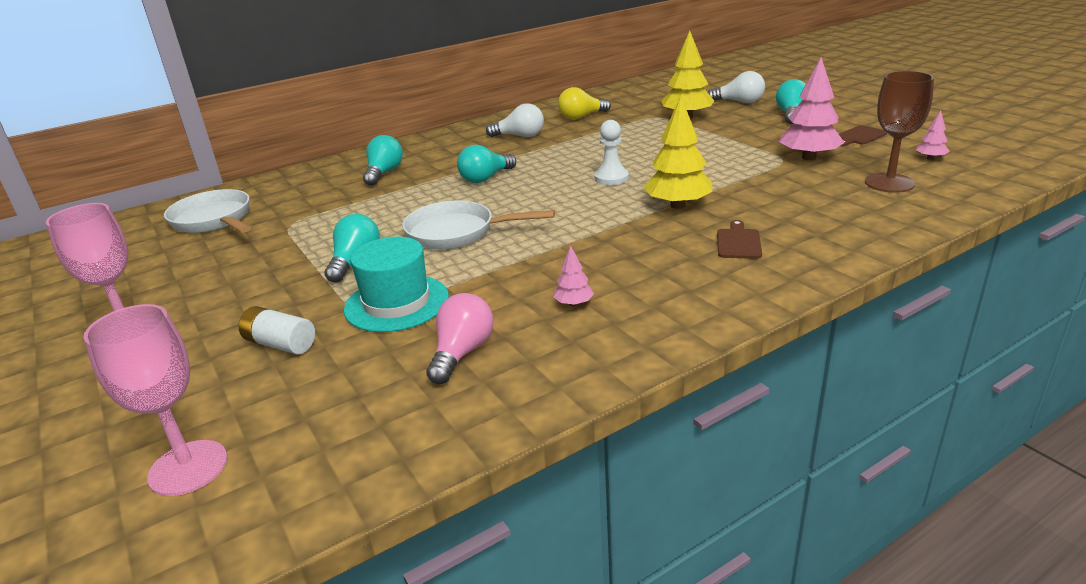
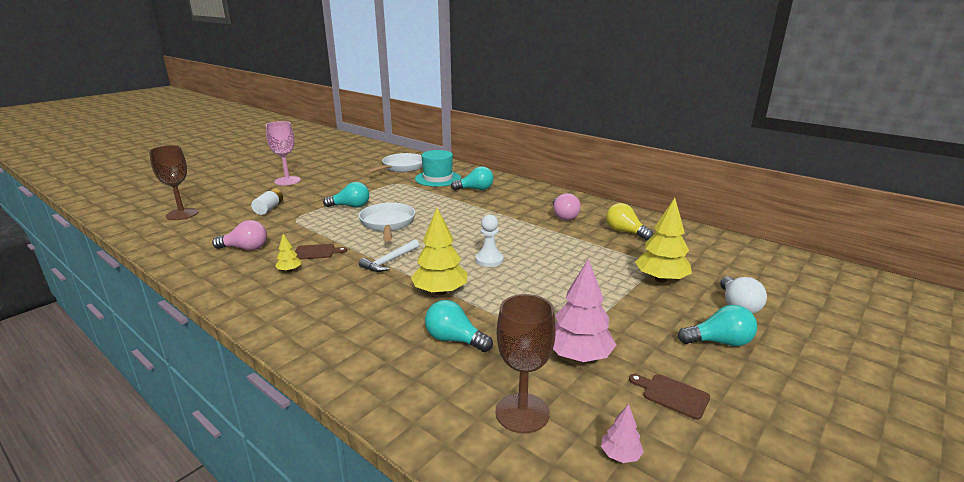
camera: 70 degrees right, 5 degrees down
(188, 468) = (182, 214): pink goblet -> brown goblet
(396, 303) = (302, 224): turquoise hat -> turquoise hat (438, 178)
(486, 178) = (475, 218): turquoise light bulb -> turquoise light bulb (454, 340)
(520, 136) = (563, 216): white light bulb -> pink light bulb
(573, 303) = (289, 270): pink tree -> yellow tree
(583, 232) = (389, 261): none -> white hammer
(738, 242) = (372, 323): brown cutting board -> brown cutting board (316, 252)

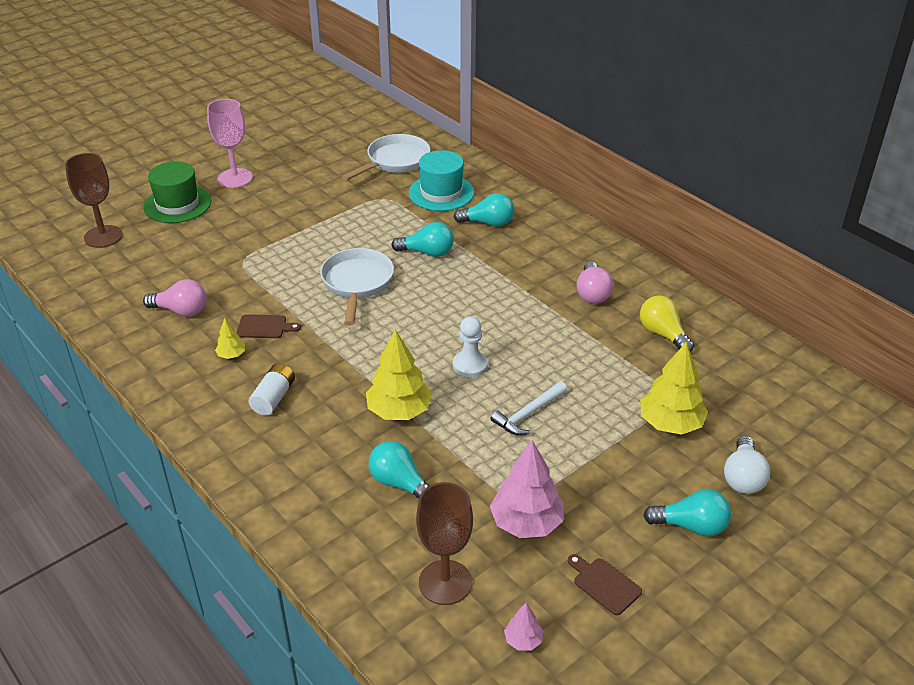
camera: 10 degrees right, 15 degrees up
(243, 195) = (177, 204): none -> green hat
(269, 208) = (210, 236): white battery -> white battery (273, 398)
(350, 206) = (314, 243): turquoise light bulb -> turquoise light bulb (427, 252)
(389, 261) = (349, 353): white hammer -> white hammer (528, 414)

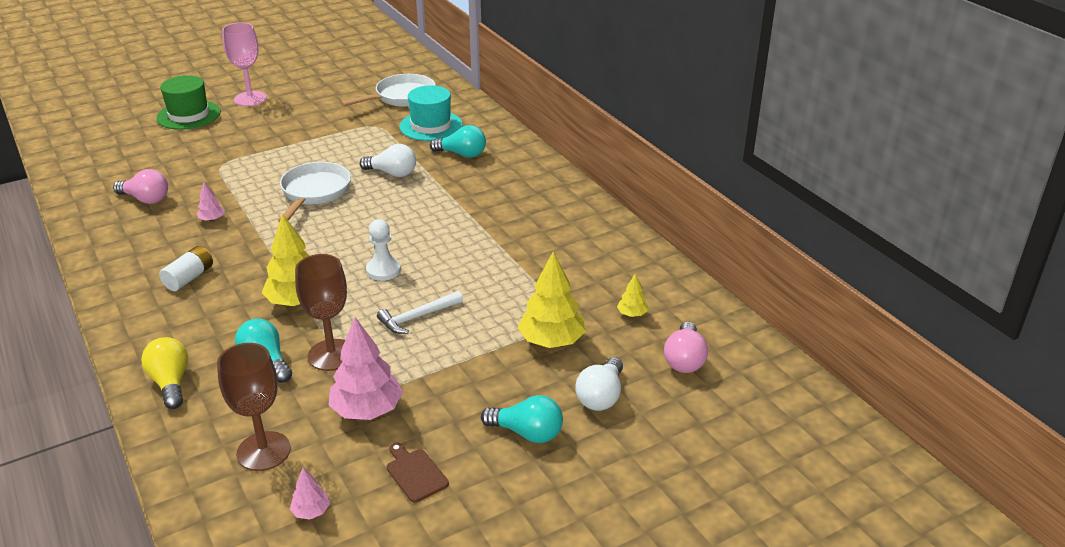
camera: 10 degrees right, 5 degrees down
(103, 236) = (111, 135): brown goblet -> brown goblet (331, 355)
(231, 355) = (170, 239): yellow tree -> yellow tree (632, 314)
(264, 327) = (212, 219): brown cutting board -> pink tree
(427, 252) = (392, 173): turquoise light bulb -> white light bulb
(592, 293) = (531, 222): pink light bulb -> pink light bulb (684, 359)
(663, 334) = (583, 263): yellow light bulb -> yellow light bulb (171, 383)

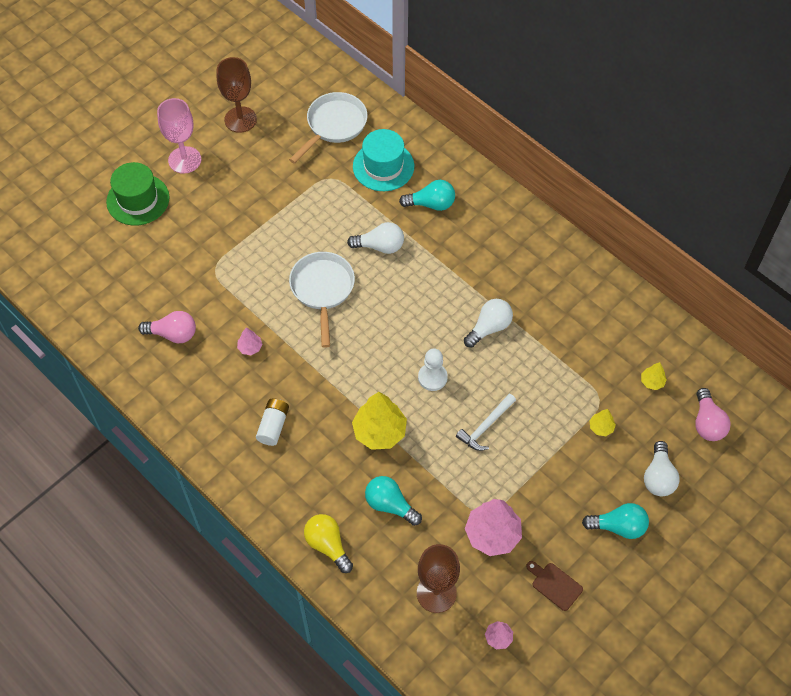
camera: 15 degrees left, 25 degrees up
(331, 355) = (438, 485): brown goblet -> brown goblet (240, 119)
(468, 244) = (489, 328): none -> white light bulb
(551, 341) = (601, 427): yellow tree -> yellow tree, size x0.48

